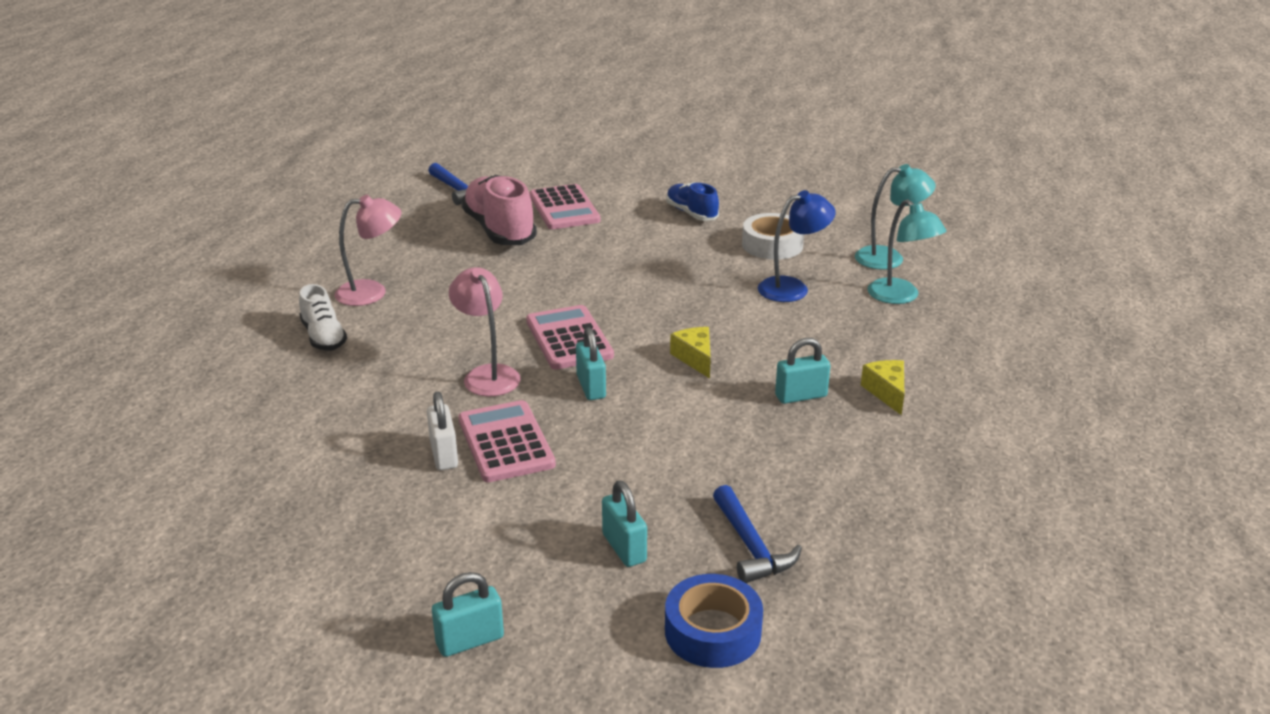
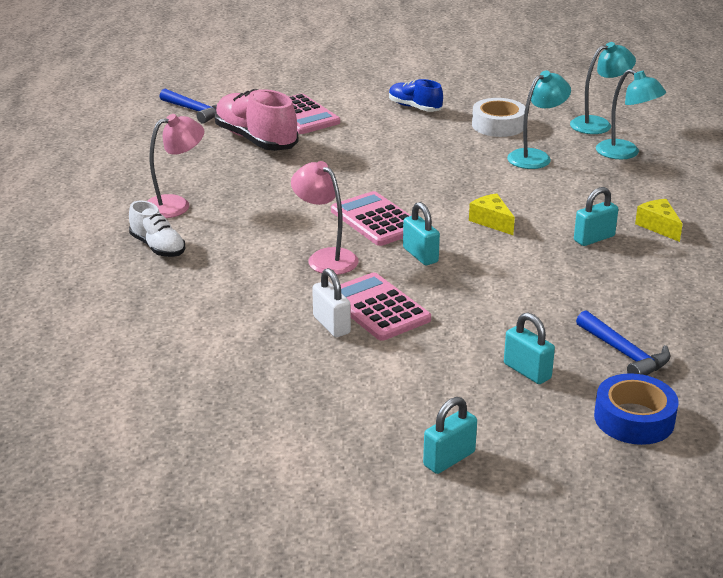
camera: 15 degrees left, 0 degrees up
(792, 288) = (535, 157): blue lamp -> turquoise lamp

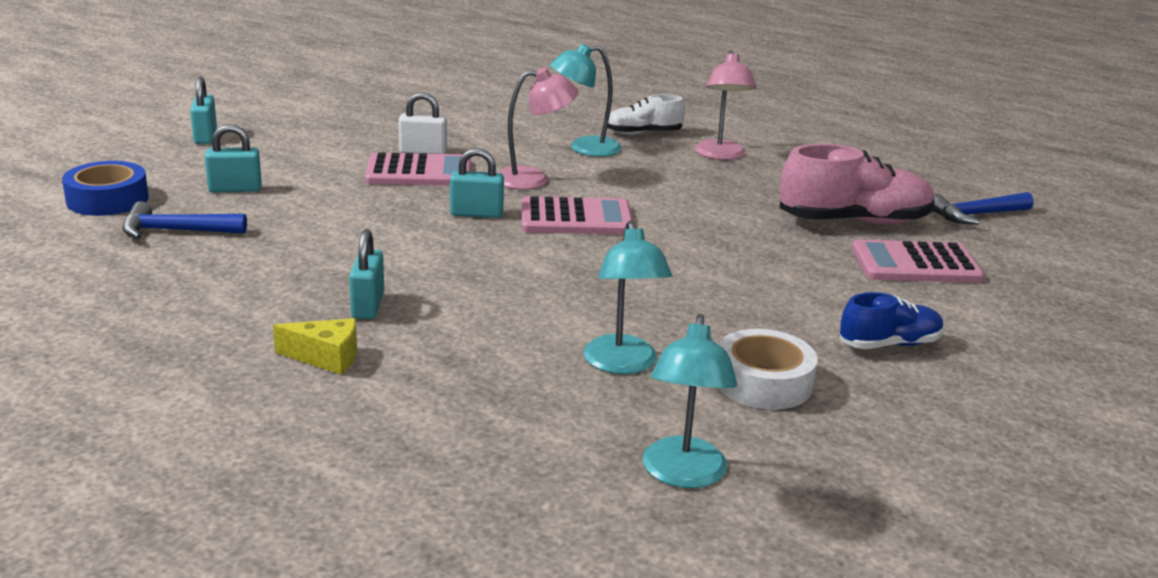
camera: 120 degrees right, 5 degrees down
(491, 221) = (490, 268): yellow cheese -> none
(625, 153) = (549, 443): turquoise lamp -> turquoise lamp (584, 148)

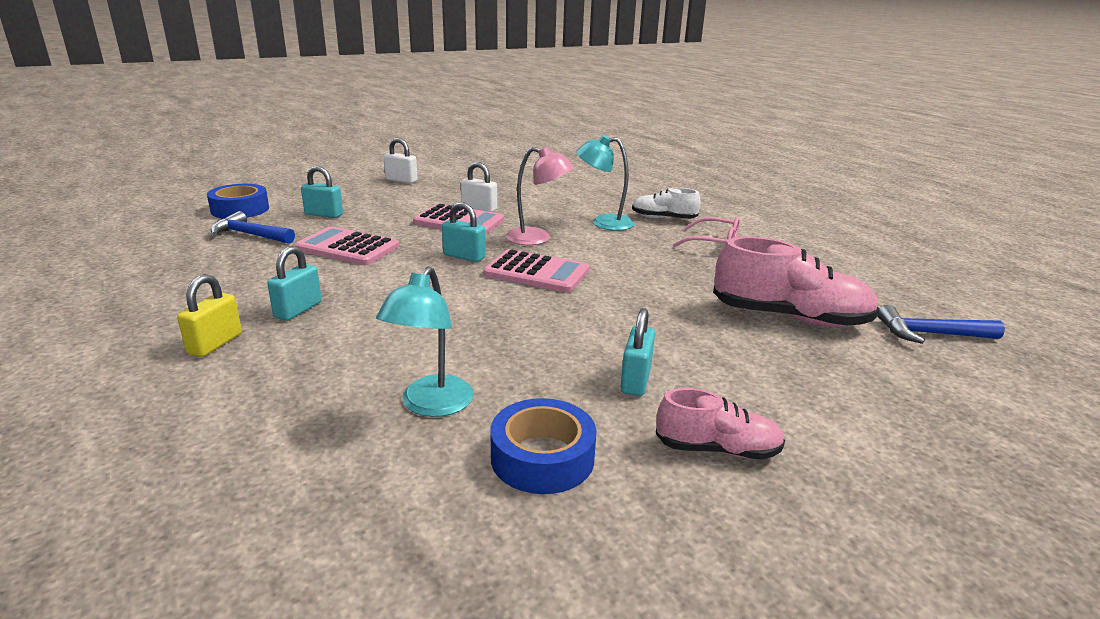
camera: 25 degrees right, 0 degrees up
(205, 136) = (351, 181): turquoise padlock -> turquoise padlock (635, 380)
(274, 127) = (401, 180): none -> white padlock
(326, 357) = (215, 344): yellow cheese -> yellow padlock
(683, 475) = (353, 541): turquoise lamp -> none
(721, 155) = (714, 243): pink lamp -> pink glasses
(763, 382) = (542, 457): white tape -> blue tape
(889, 344) = (717, 449): blue shoe -> pink shoe
(915, 264) = (821, 370): pink calculator -> pink calculator (348, 248)

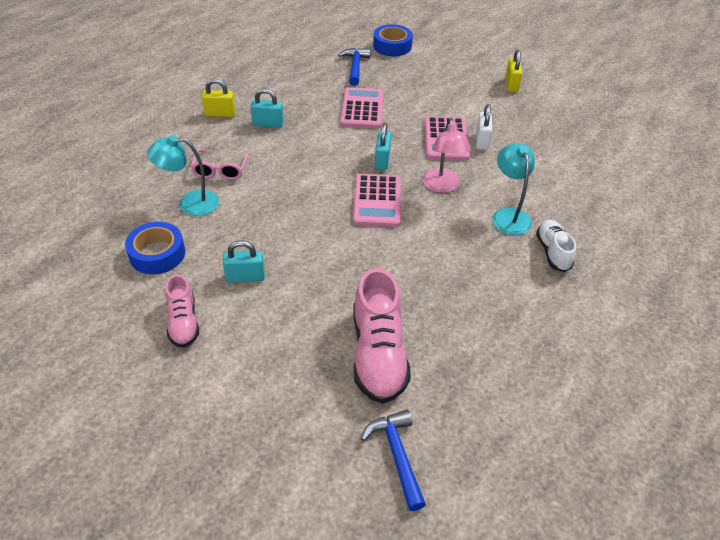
camera: 70 degrees right, 20 degrees up
(324, 214) = (410, 79): turquoise padlock -> none
(401, 180) = (511, 85): white padlock -> yellow padlock
(714, 243) = (513, 294): pink glasses -> pink glasses (220, 170)

